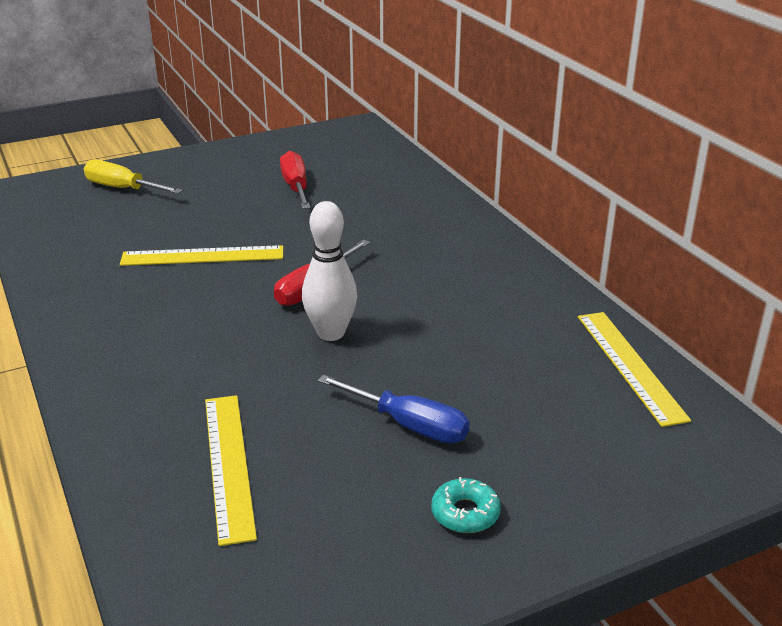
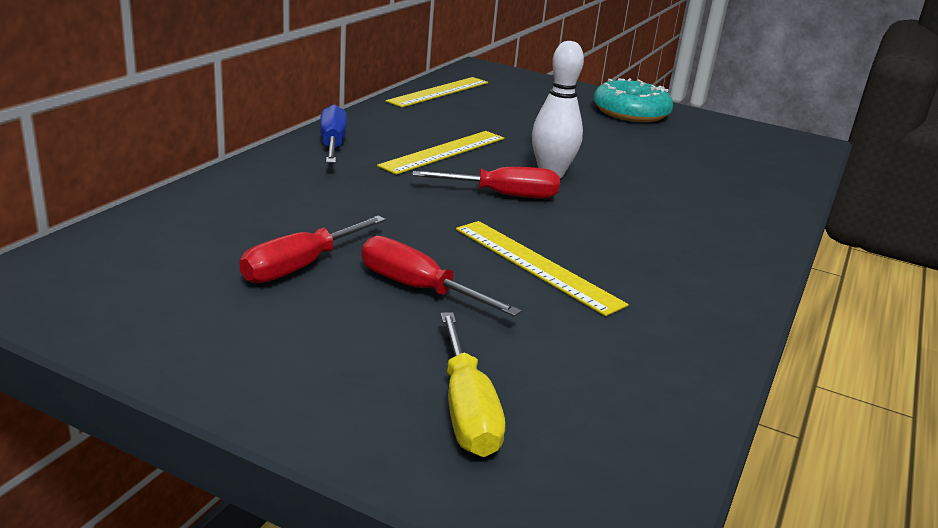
camera: 130 degrees left, 5 degrees down
(229, 210) = (419, 289): none -> red screwdriver
(229, 464) = (718, 169): yellow ruler -> yellow ruler (444, 152)
(408, 425) = (596, 134): blue screwdriver -> blue screwdriver (332, 144)
(465, 513) = (631, 112): turquoise donut -> turquoise donut, size x1.95

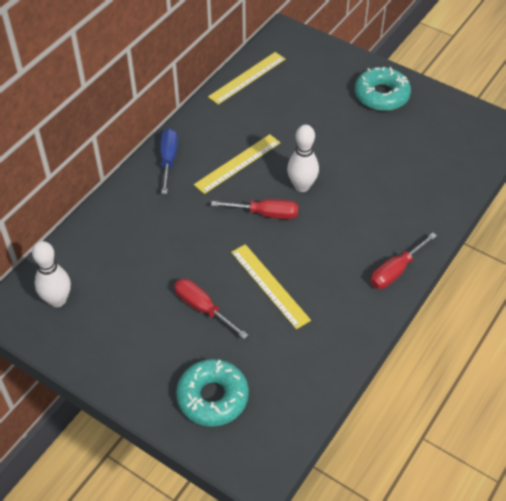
camera: 10 degrees right, 25 degrees up
(122, 274) = (57, 300): none -> white bowling pin
(301, 266) = (144, 290): red screwdriver -> red screwdriver (396, 271)
(466, 409) = (212, 397): yellow screwdriver -> turquoise donut

